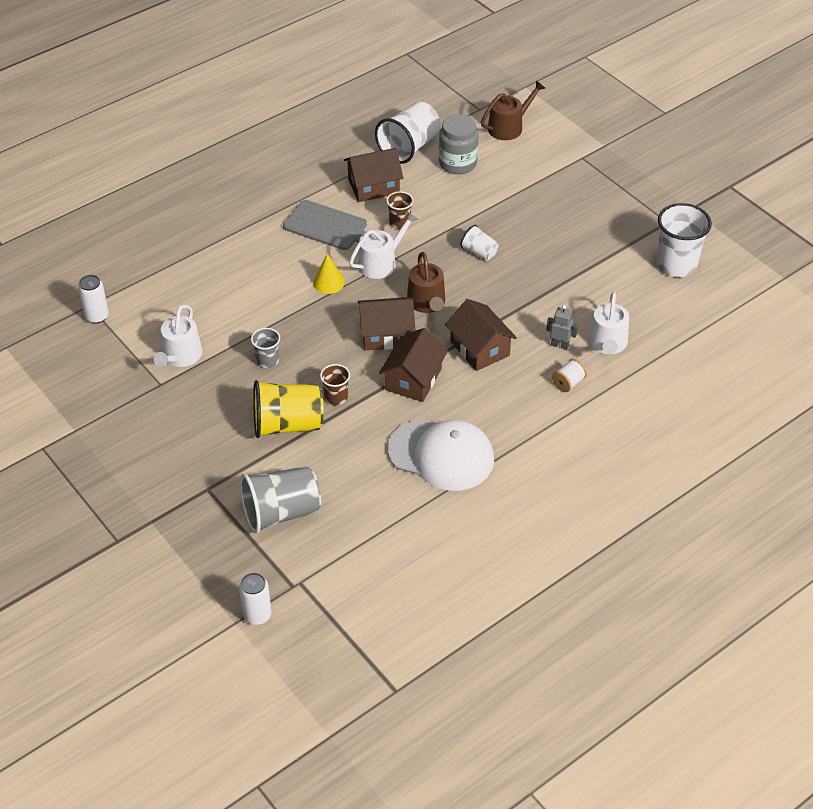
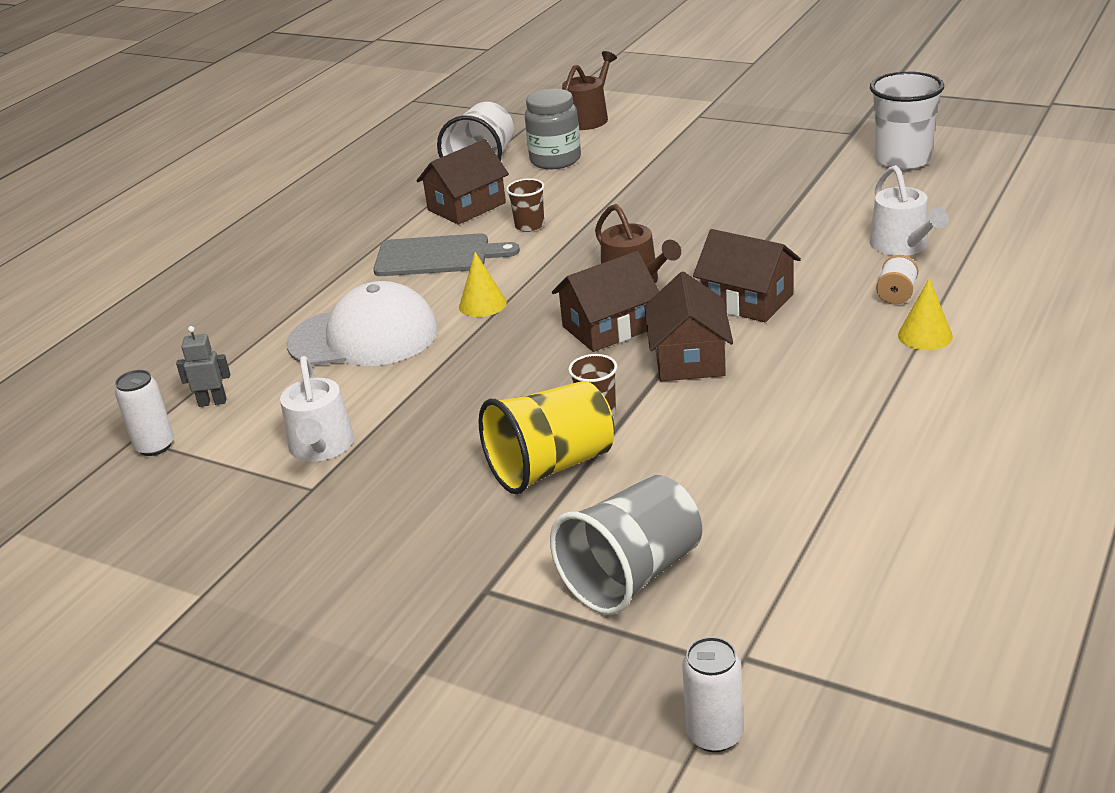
camera: 20 degrees left, 15 degrees down
(267, 360) = (461, 408): grey cup -> none
(381, 262) = (538, 266): white watering can -> none
(441, 455) = (808, 421): white cap -> white cap (364, 337)
(479, 252) = (656, 220): white cup -> none
(556, 423) = (925, 336): none -> yellow cone
(559, 345) = (845, 265): grey robot -> grey robot (212, 402)

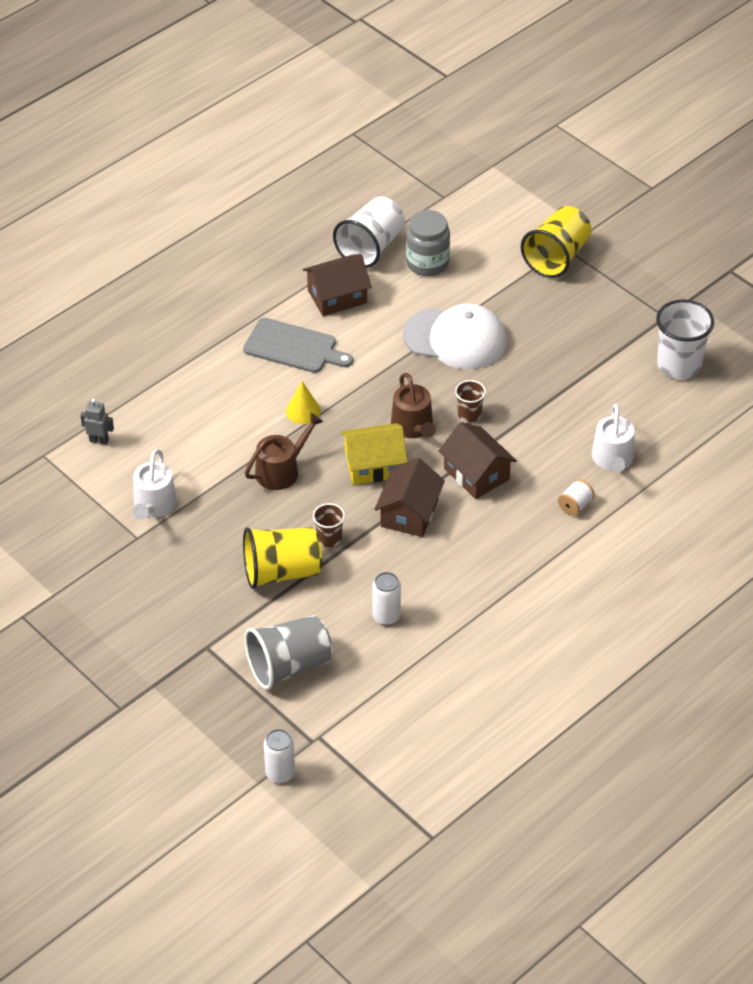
camera: 15 degrees right, 15 degrees up
(155, 446) = (54, 467): white can -> white can (386, 616)
(364, 337) = (213, 414): white cap -> white cap (455, 339)
(529, 226) = (372, 337): brown cup -> brown cup (469, 414)
(589, 118) = (479, 216): brown watering can -> brown watering can (281, 470)
(608, 327) = (374, 465): brown house -> yellow house
(696, 124) = (557, 257): none -> yellow cup
(925, 336) = (567, 549): yellow cone -> none

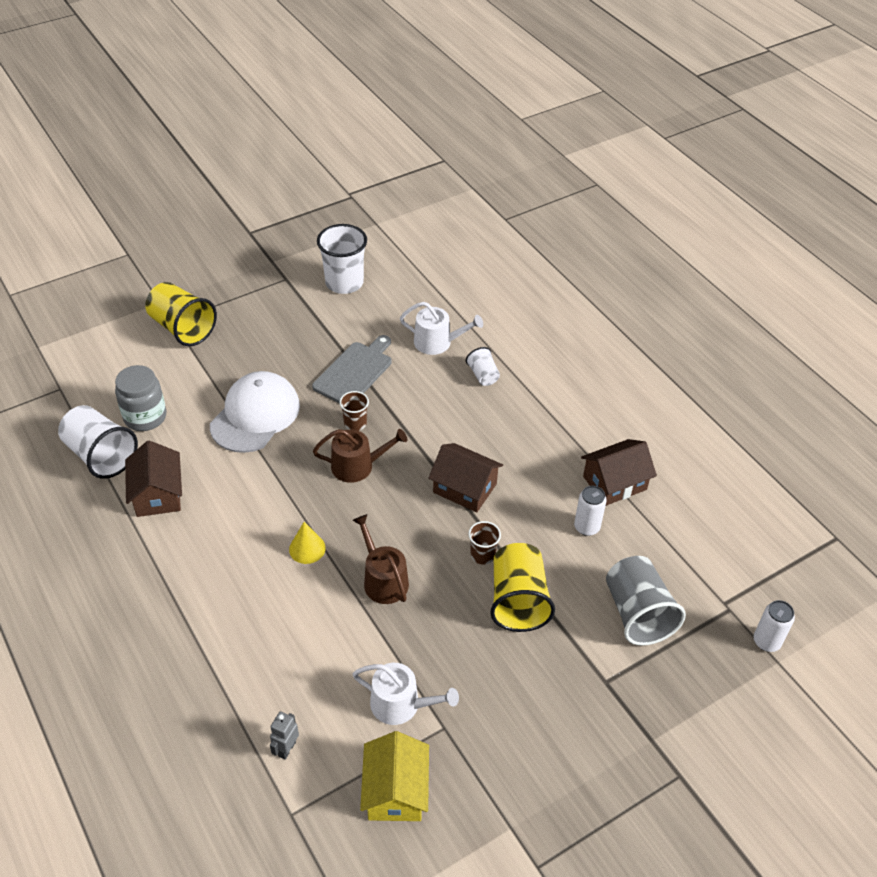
camera: 80 degrees left, 0 degrees up
(294, 347) = (214, 541): grey cutting board -> grey cutting board (355, 372)
(374, 465) = (397, 504): yellow house -> yellow house (395, 790)
(476, 474) = (429, 432): brown house -> brown house (614, 483)
(575, 505) = (483, 375): white spool -> white cup

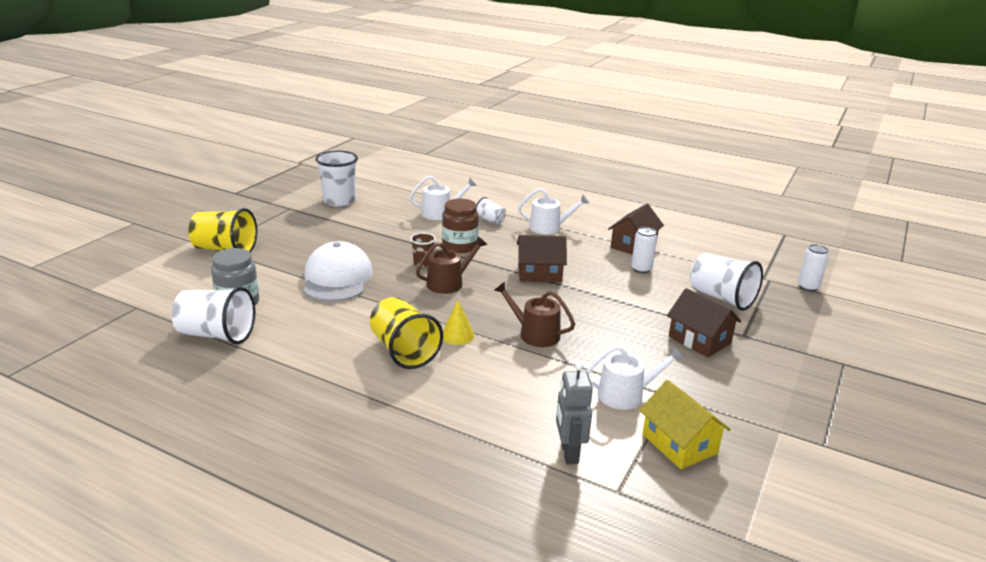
camera: 30 degrees left, 20 degrees down
(158, 494) = (294, 342): brown house -> brown house (699, 340)
(286, 749) = (569, 453): grey robot -> grey robot, size x1.55
(355, 372) = (394, 239): grey cutting board -> none
(414, 409) = (460, 246): none -> brown jar
(482, 555) = (590, 301): brown cup -> none
(518, 601) = (641, 315): yellow cup -> yellow cup (404, 351)
(541, 413) = (549, 227): none -> white watering can
(637, 613) = (721, 298): grey cup -> white cup

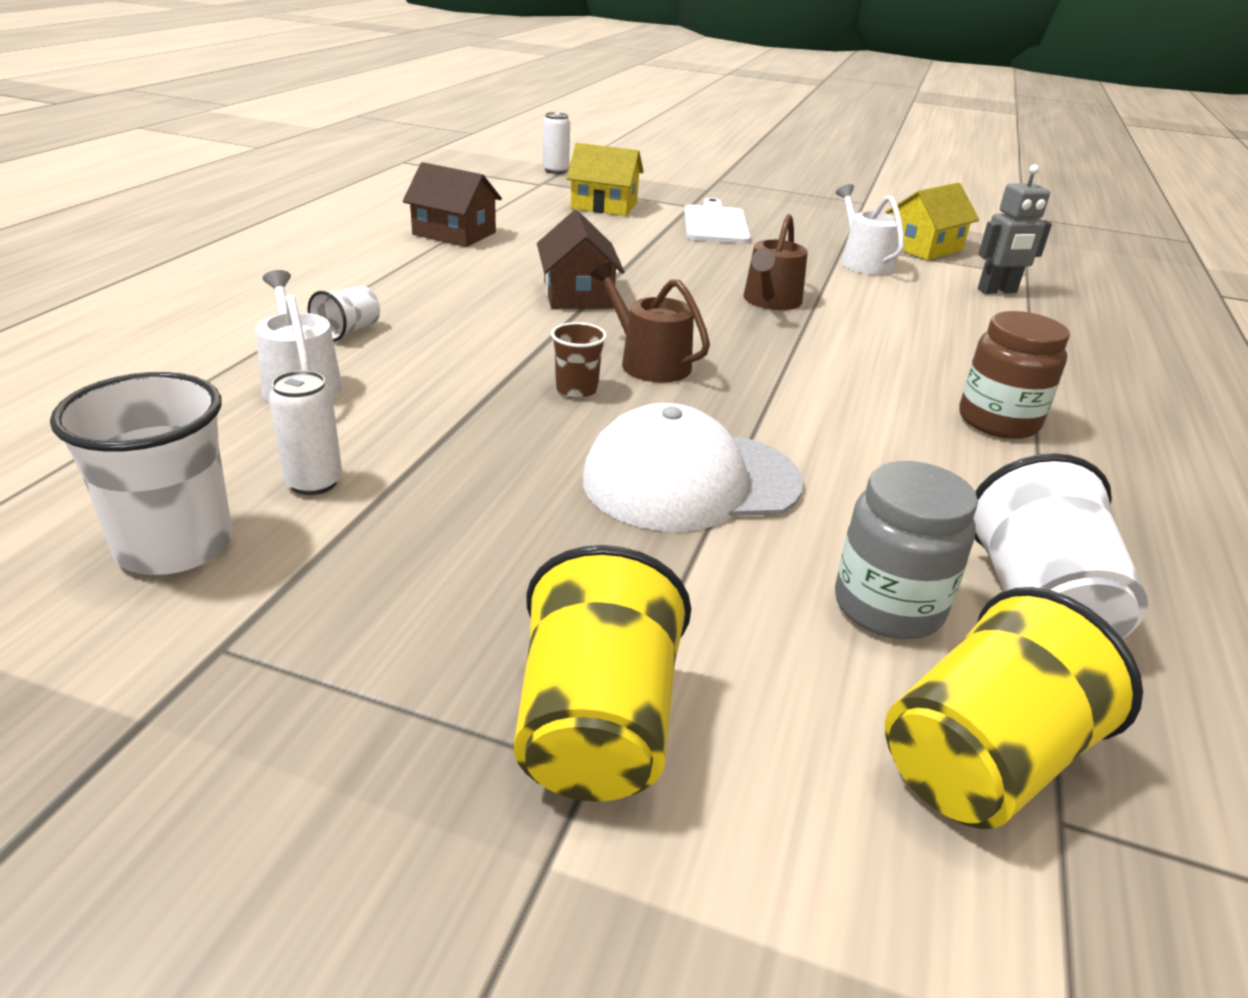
camera: 100 degrees left, 5 degrees up
(404, 351) = (897, 388): yellow cup -> yellow cup (982, 762)
(457, 335) = (817, 351): yellow cone -> none
(460, 246) = (485, 357): brown jar -> brown jar (998, 421)
(549, 227) = (384, 283): white watering can -> none
(641, 269) = (536, 235): white can -> white can (314, 482)
(699, 340) = (715, 223): brown house -> white cutting board
(721, 298) = (604, 205): white cup -> yellow house

